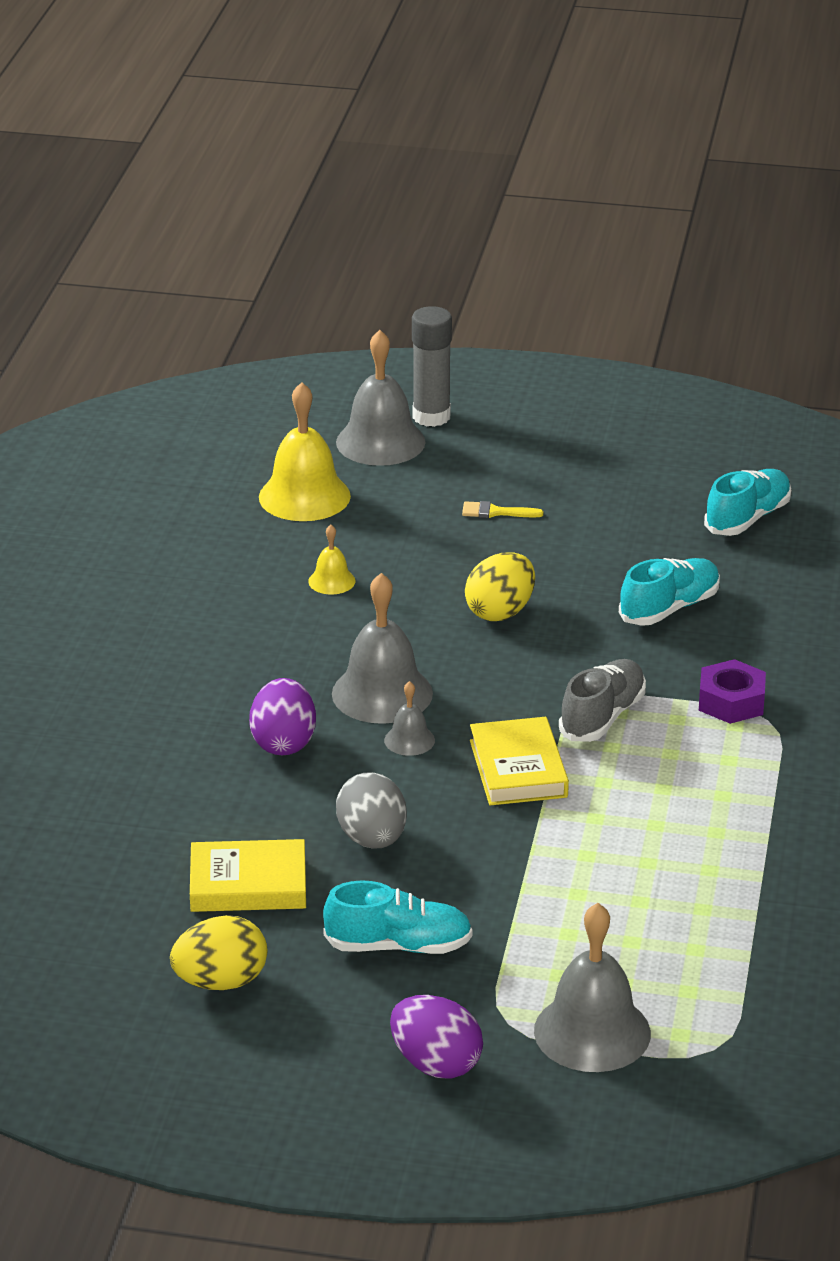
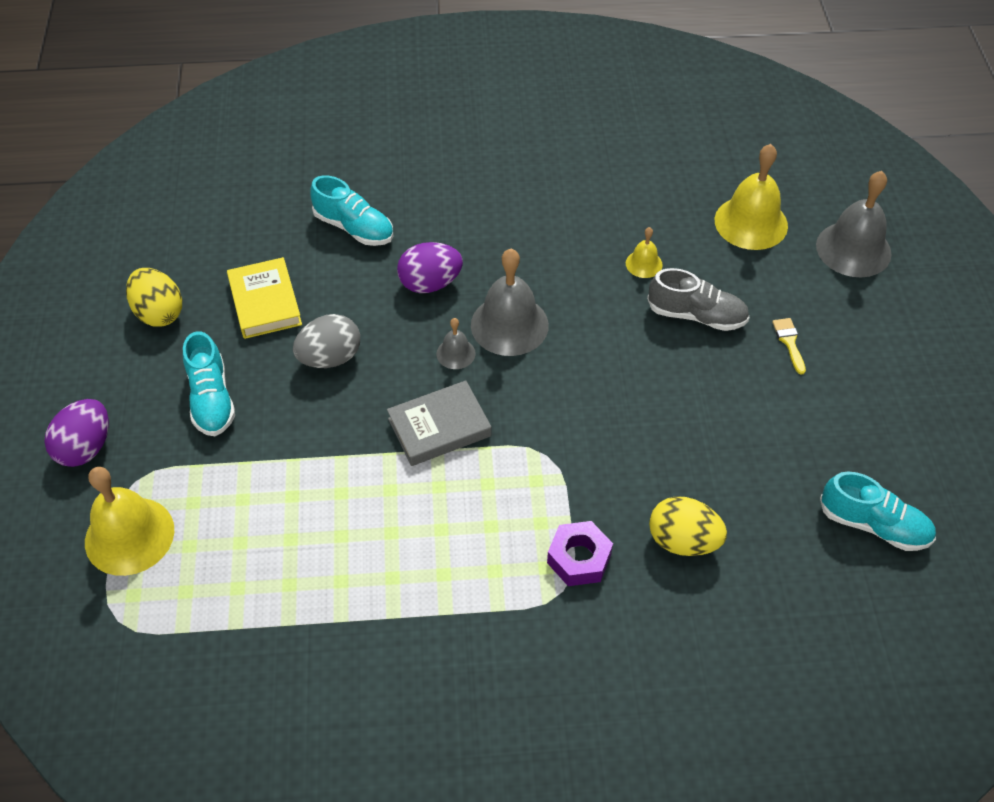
camera: 75 degrees right, 20 degrees up
(431, 417) = (910, 272): grey glue stick -> none
(500, 612) = (646, 374): yellow egg -> yellow egg (683, 541)
(518, 769) = (439, 427): yellow book -> grey book
(592, 1032) = (129, 535): grey bell -> yellow bell
(602, 717) = (526, 469): grey shoe -> grey shoe (696, 315)
(669, 608) = (701, 489): turquoise shoe -> turquoise shoe (354, 228)

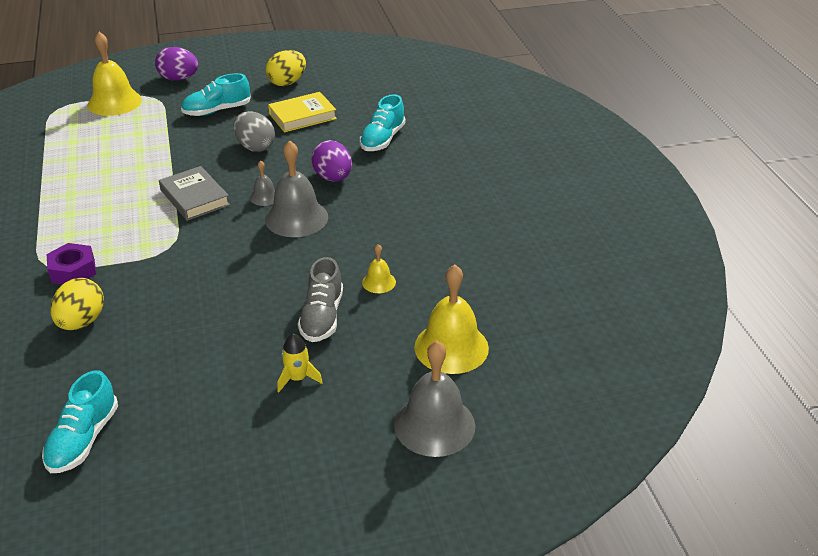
camera: 80 degrees right, 15 degrees down
(789, 342) = (297, 378): yellow brush -> yellow rocket

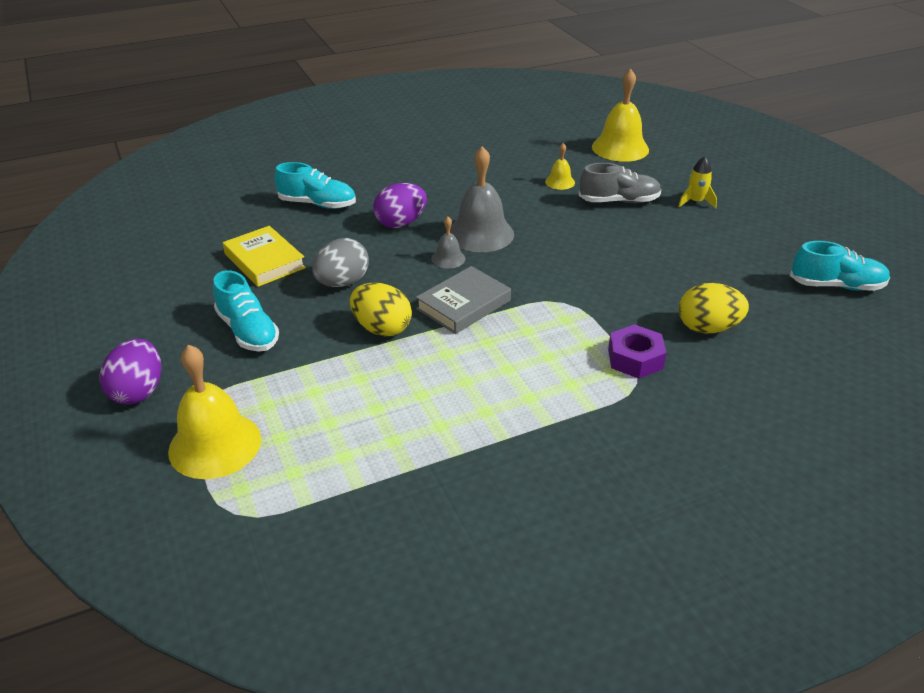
camera: 100 degrees left, 0 degrees up
(287, 82) = (169, 286): yellow egg -> yellow egg (382, 328)
(434, 425) = (700, 148): grey bell -> none

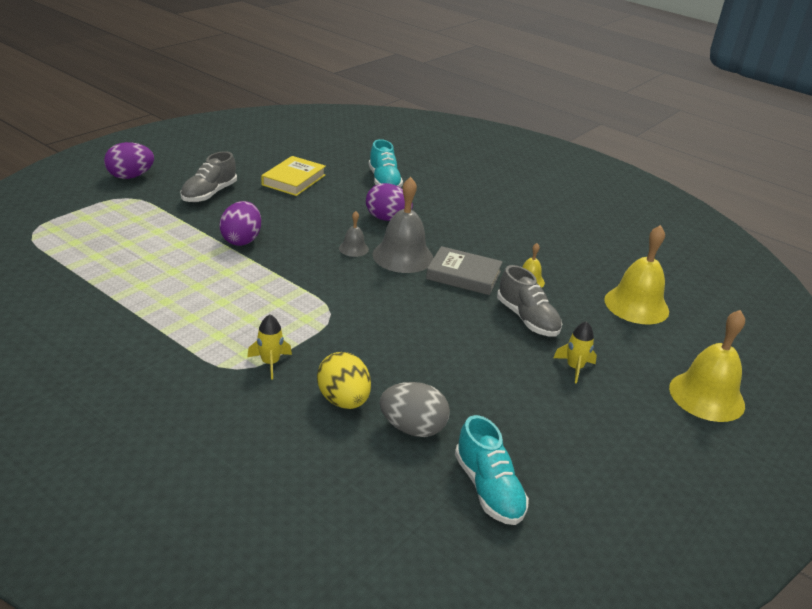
camera: 60 degrees right, 5 degrees down
(215, 444) = (91, 211): yellow bell -> yellow bell (706, 396)
(248, 331) = (209, 194): turquoise shoe -> grey shoe
(342, 283) = (288, 213): grey egg -> grey egg (412, 428)
(382, 328) = (241, 240): yellow egg -> purple egg
(463, 305) = (294, 267): grey book -> grey book (463, 275)
(635, 359) = (270, 363): purple nut -> yellow rocket

